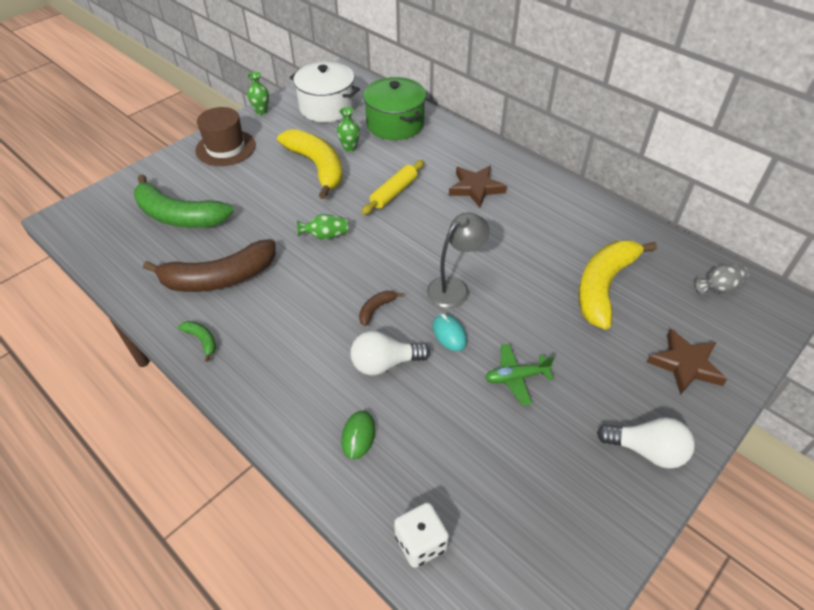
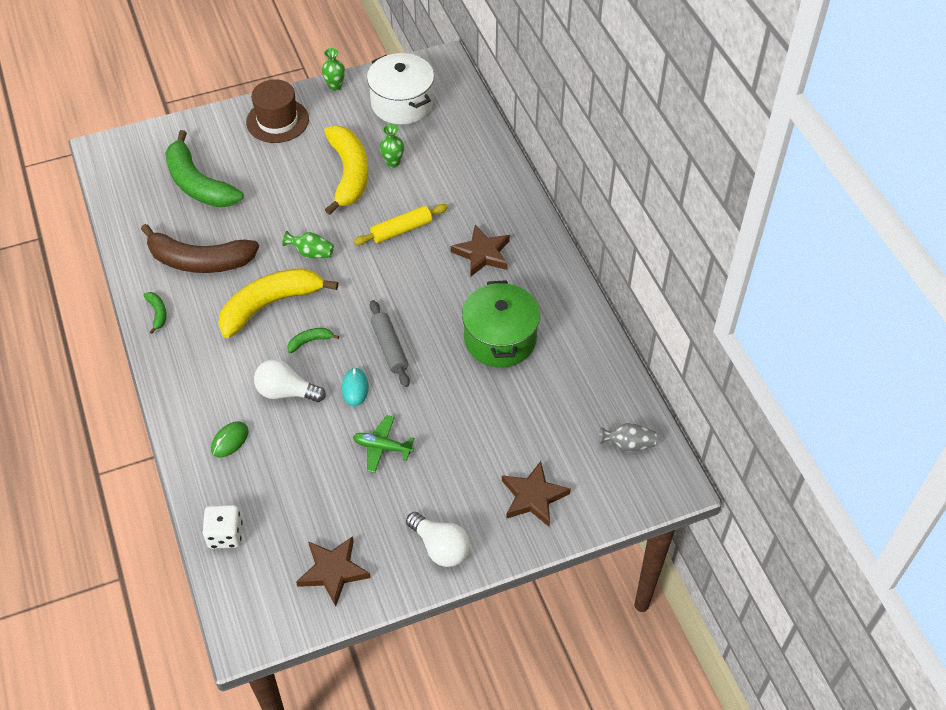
camera: 25 degrees right, 5 degrees up
(376, 309) = (310, 341): brown banana -> green banana
(395, 124) = (456, 149): green pot -> green pot (500, 339)
(454, 287) = (389, 348): grey lamp -> grey rolling pin
(564, 528) = (333, 571): none -> brown star
(603, 287) = (522, 400): yellow banana -> yellow banana (270, 305)

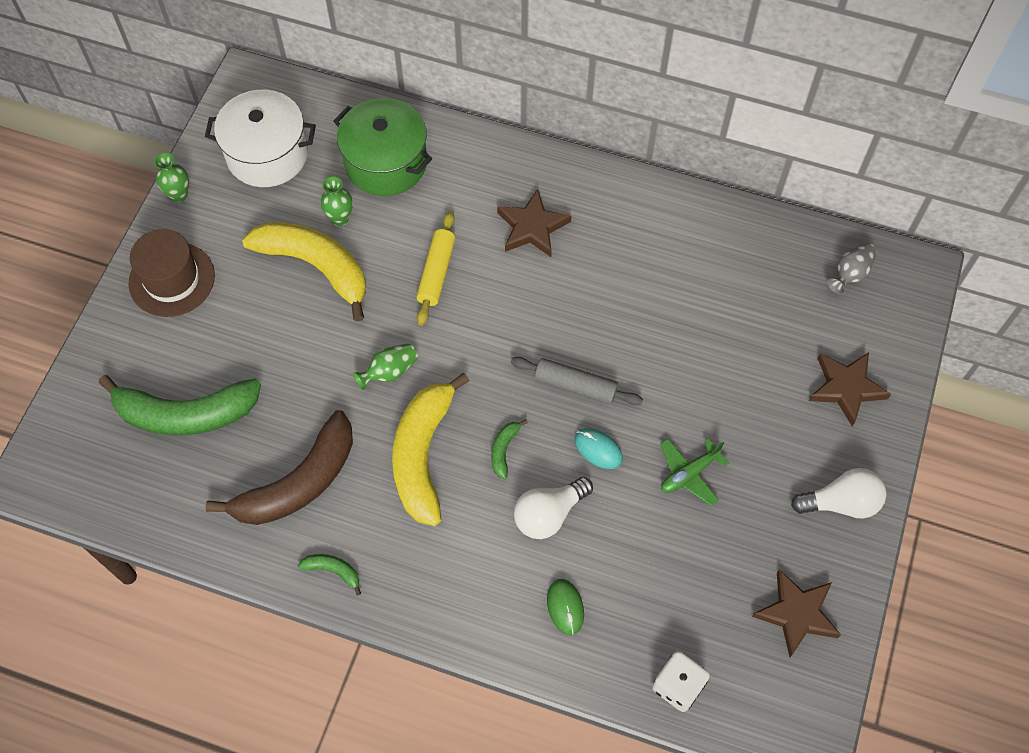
camera: 50 degrees left, 10 degrees up
(500, 339) = (648, 287): green pot -> green pot (386, 163)

